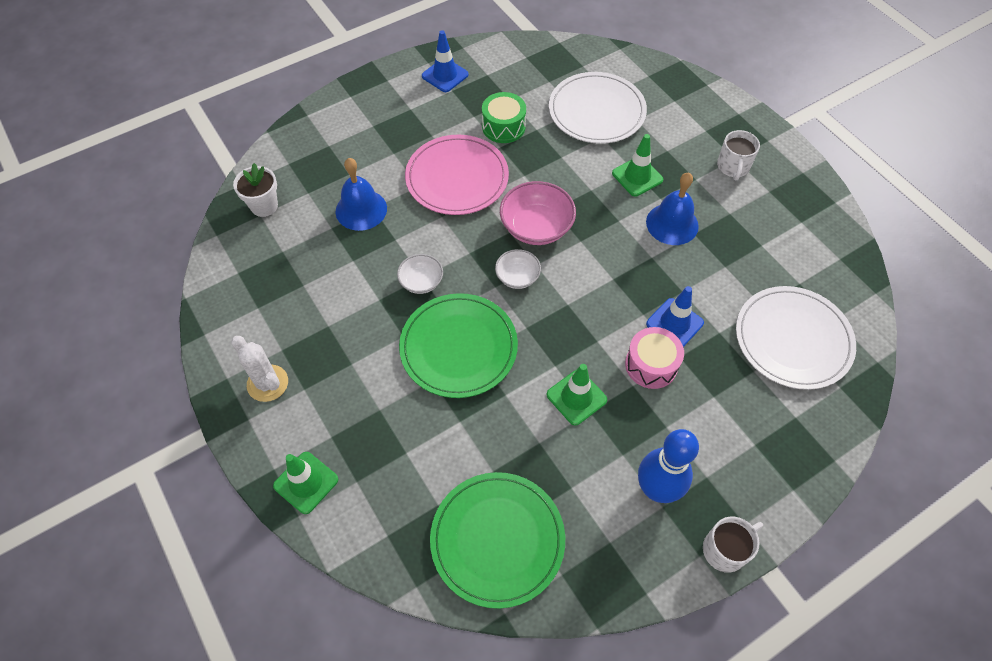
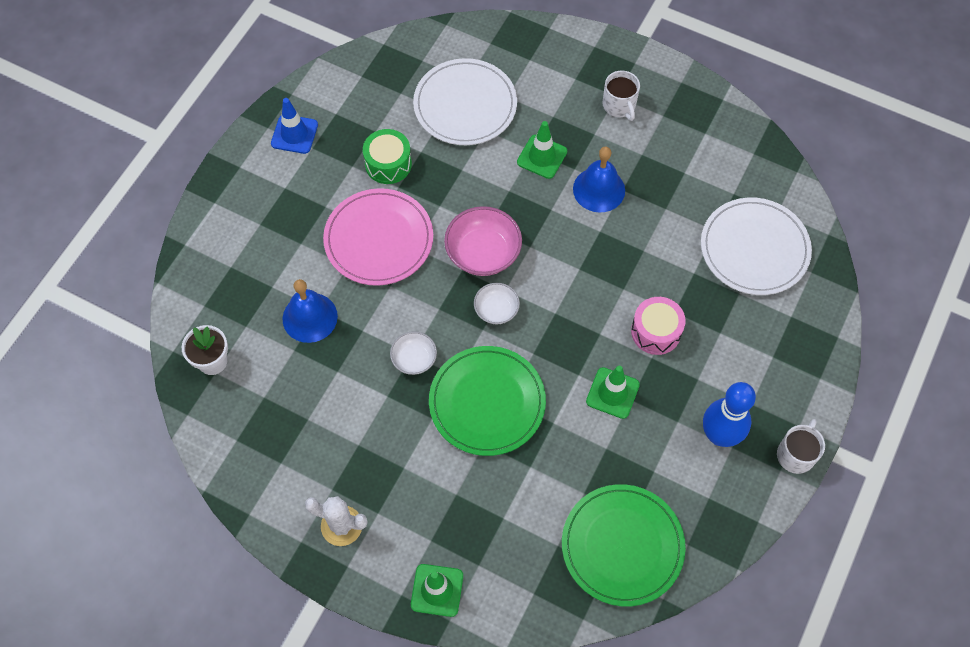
camera: 30 degrees left, 5 degrees up
(674, 323) = (653, 284): blue traffic cone -> none

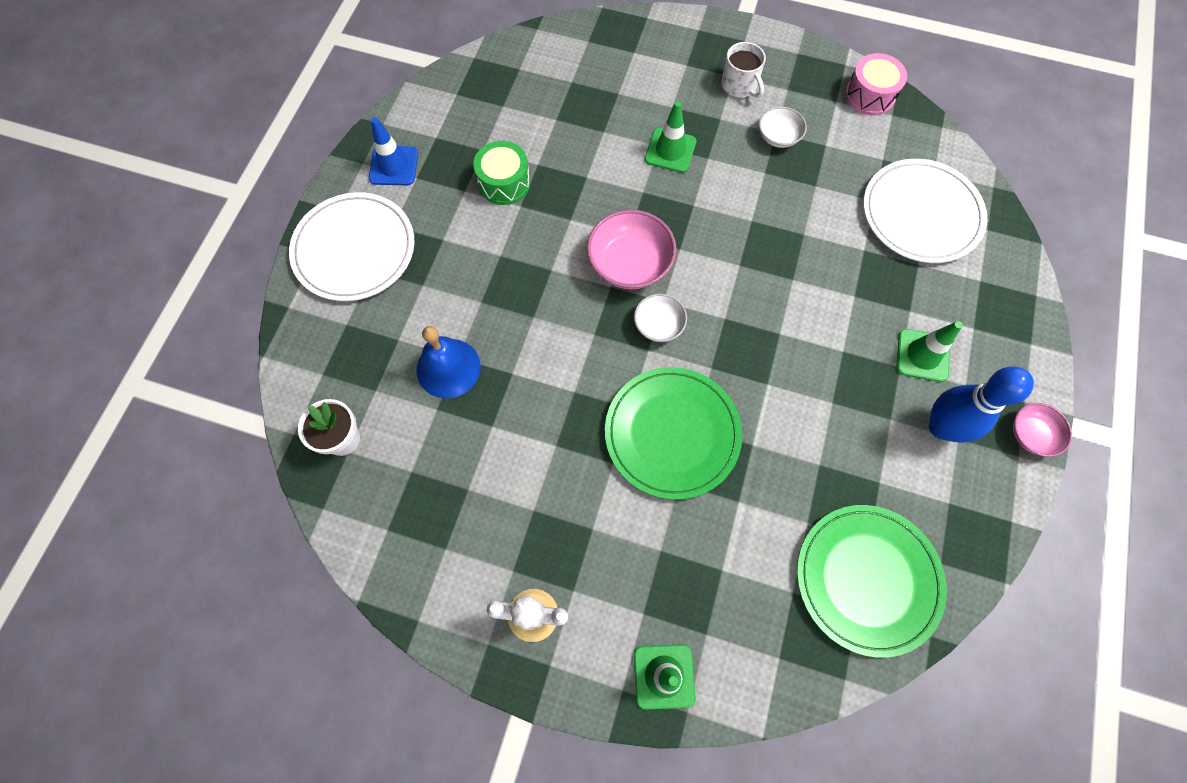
camera: 10 degrees left, 5 degrees up
(379, 239) = (510, 267): pink plate -> none
(414, 359) = (578, 397): white bowl -> white bowl (778, 137)
(465, 105) = (575, 108): white plate -> white plate (354, 249)
(599, 189) = (739, 176): blue bell -> none
(612, 393) = (810, 398): green traffic cone -> green traffic cone (922, 355)
(656, 332) = (840, 321): pink drum -> pink drum (869, 95)
(796, 454) = (1031, 435): white mug -> pink bowl

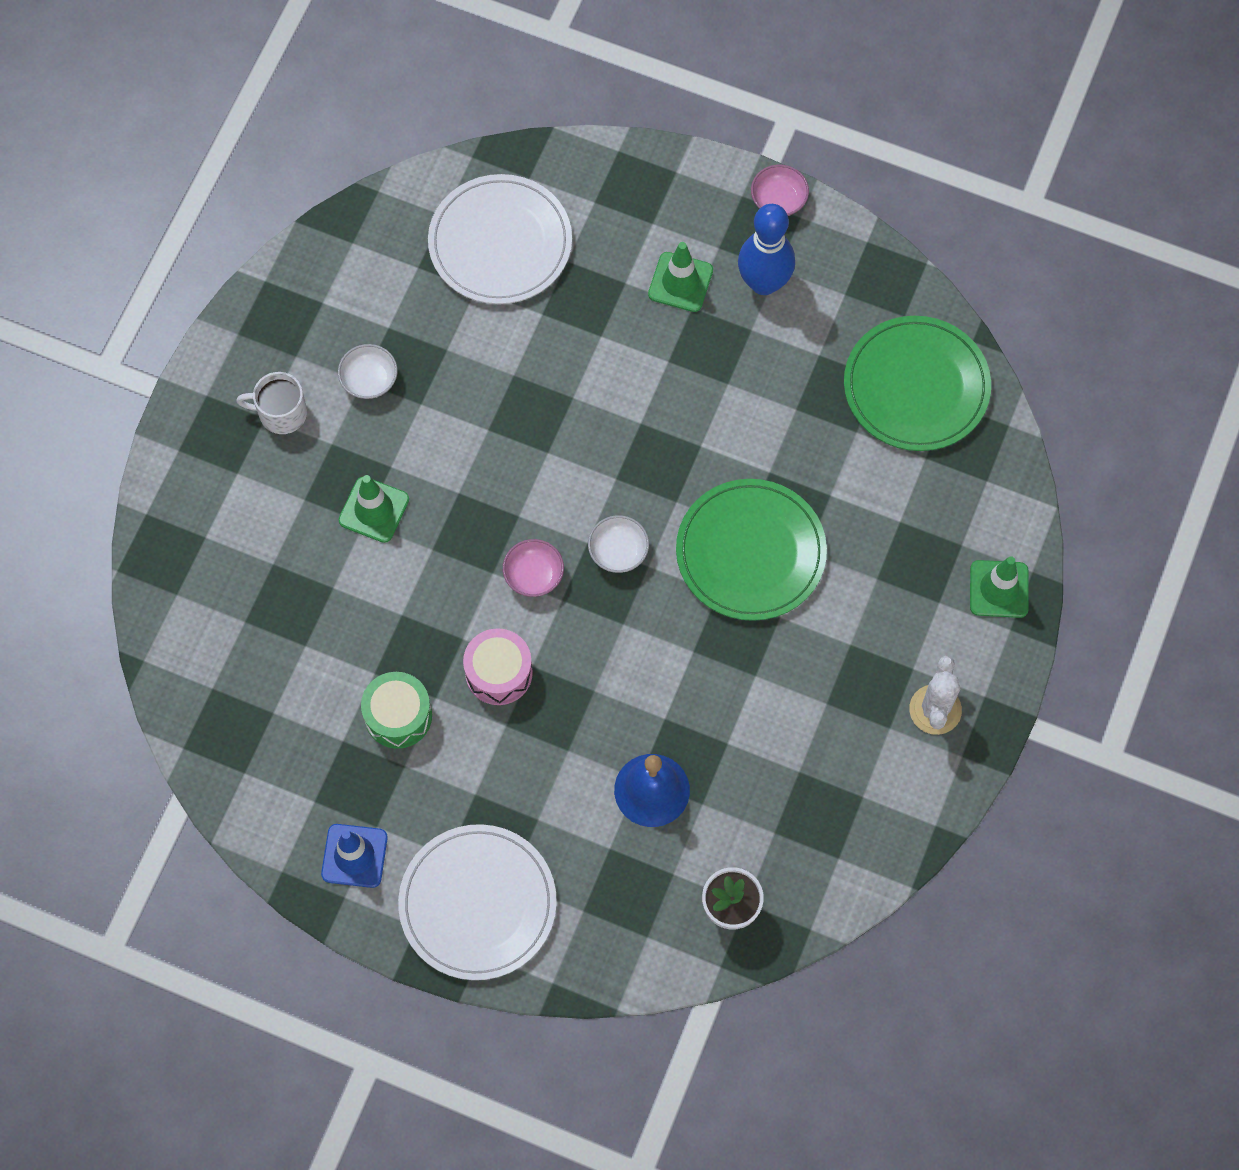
camera: 85 degrees left, 0 degrees up
(630, 264) = (533, 575): pink bowl -> pink bowl, size x0.58
(739, 85) = (281, 413): white mug -> white mug turned 150 degrees counterclockwise
(869, 95) = (319, 262): pink drum -> pink drum (499, 673)

